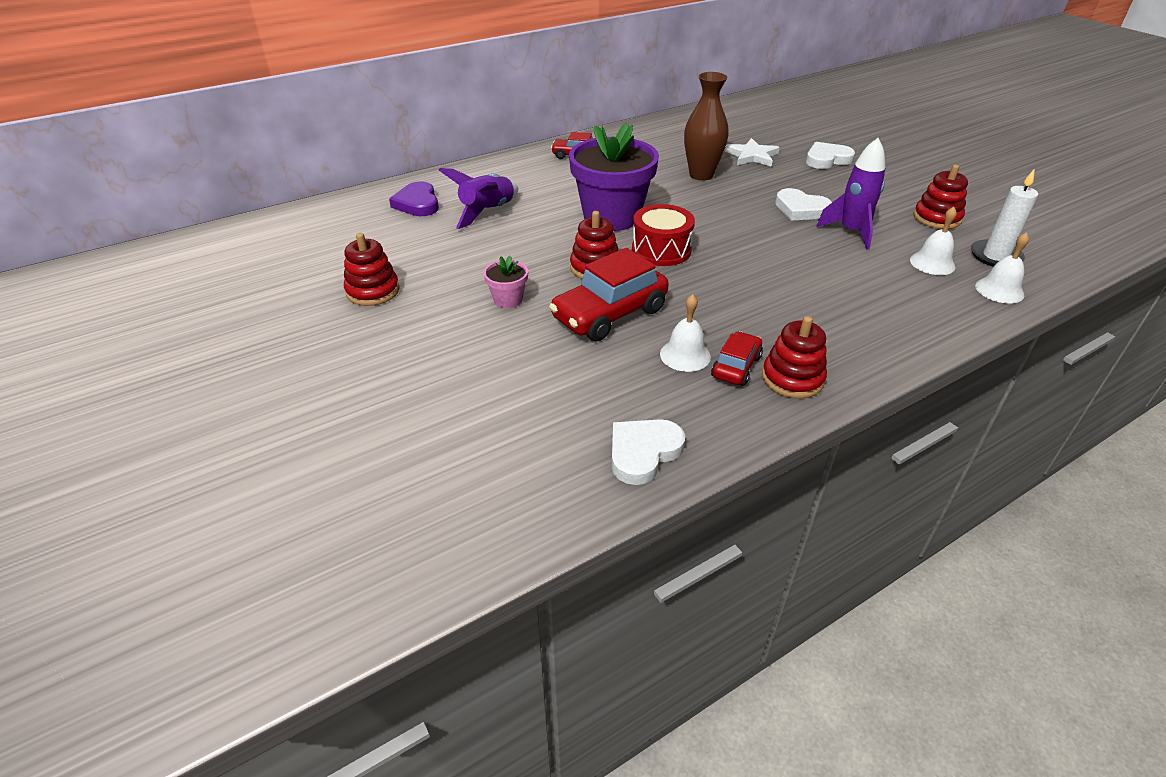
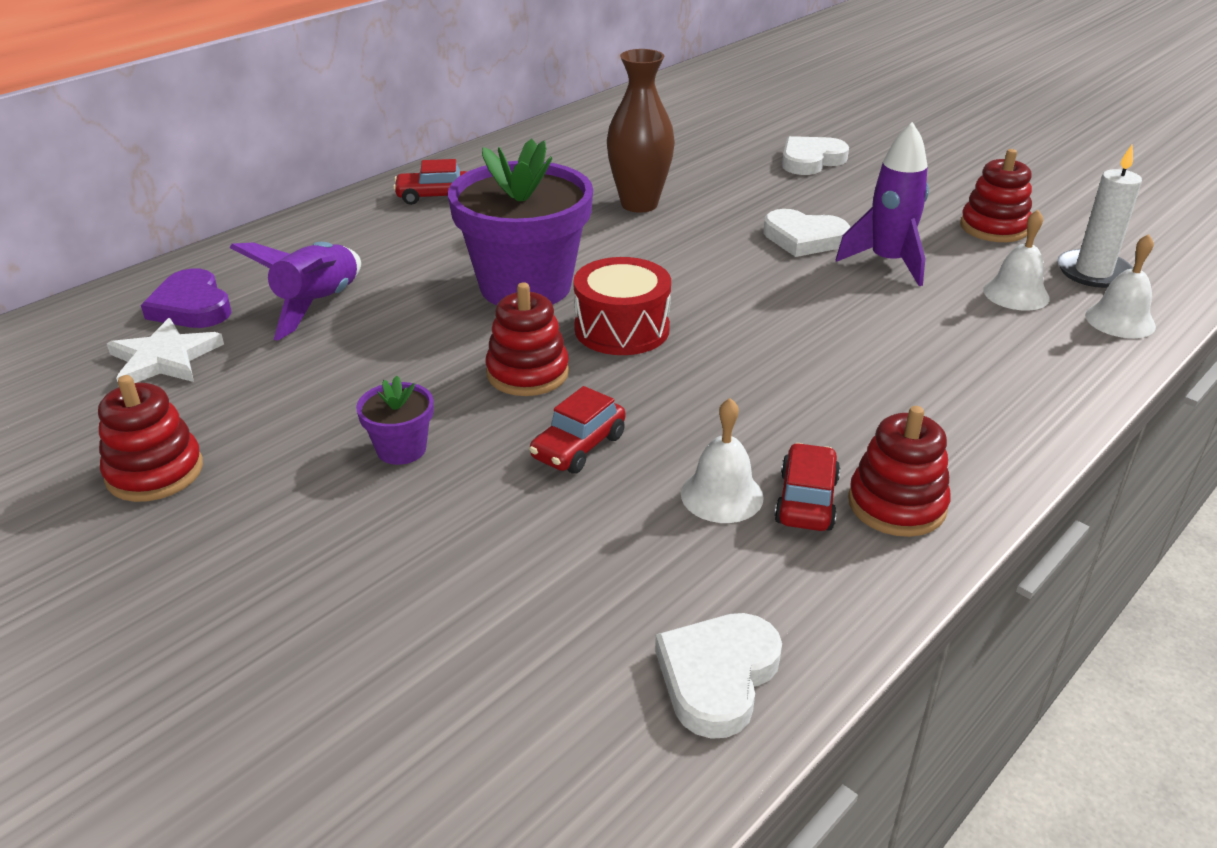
camera: 15 degrees left, 5 degrees down
(508, 299) = (401, 449): pink flower pot -> purple flower pot
(609, 314) = (578, 447): red car -> red car, size x0.55
(752, 156) = (702, 167): white star -> white star (164, 359)

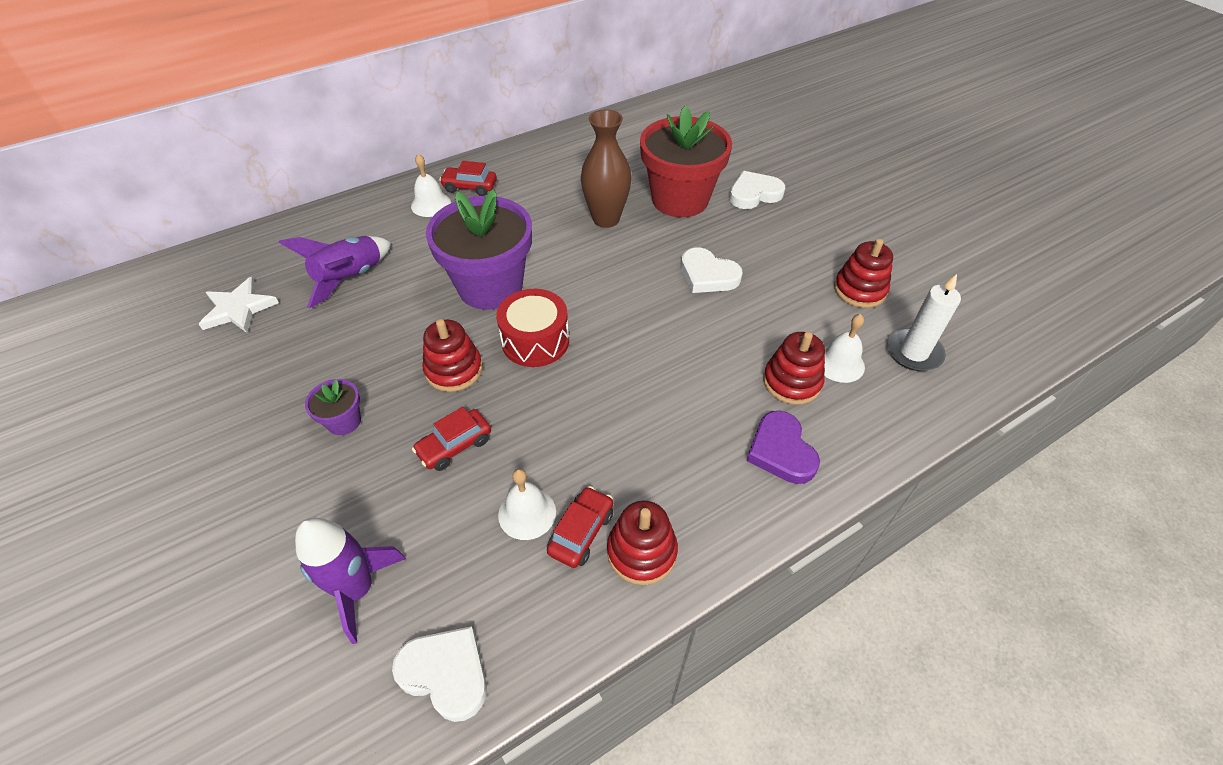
camera: 15 degrees right, 15 degrees up
(155, 472) = (192, 407): red stacking toy -> red stacking toy (792, 382)
(191, 306) = (274, 264): purple heart -> purple heart (781, 451)
(717, 676) = (446, 673): white heart -> white heart turned 75 degrees clockwise
(722, 175) = (680, 199): none -> red flower pot
(888, 262) = (758, 312): purple rocket -> purple rocket (357, 589)
(1120, 320) = (907, 407): white bell -> white bell (431, 204)

